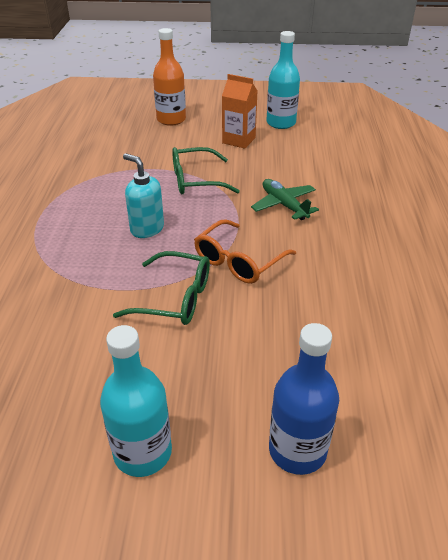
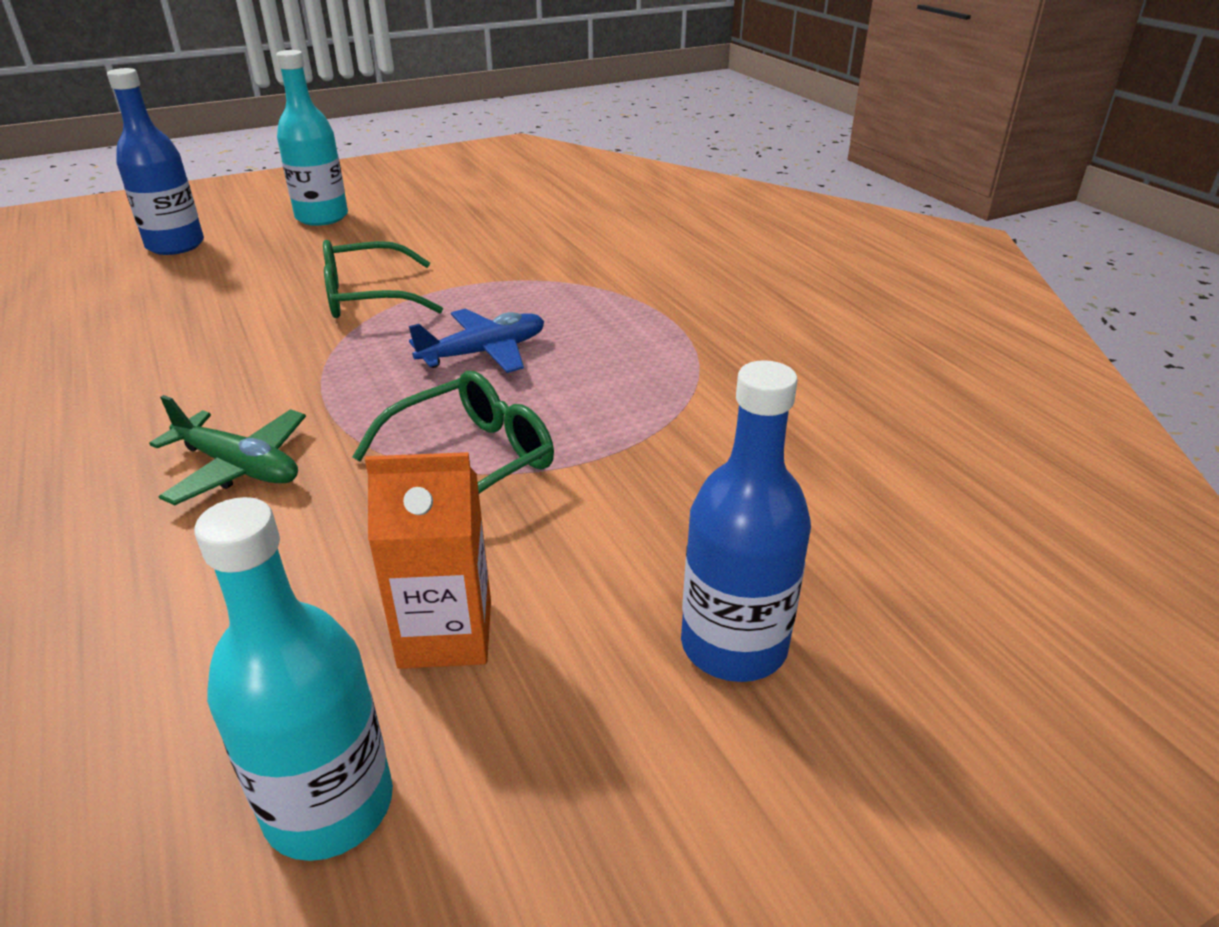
camera: 150 degrees right, 5 degrees down
(147, 229) = (484, 352): turquoise soap dispenser -> blue plane
(171, 120) = (733, 645): orange bottle -> blue bottle
(238, 261) = (297, 354): orange glasses -> none

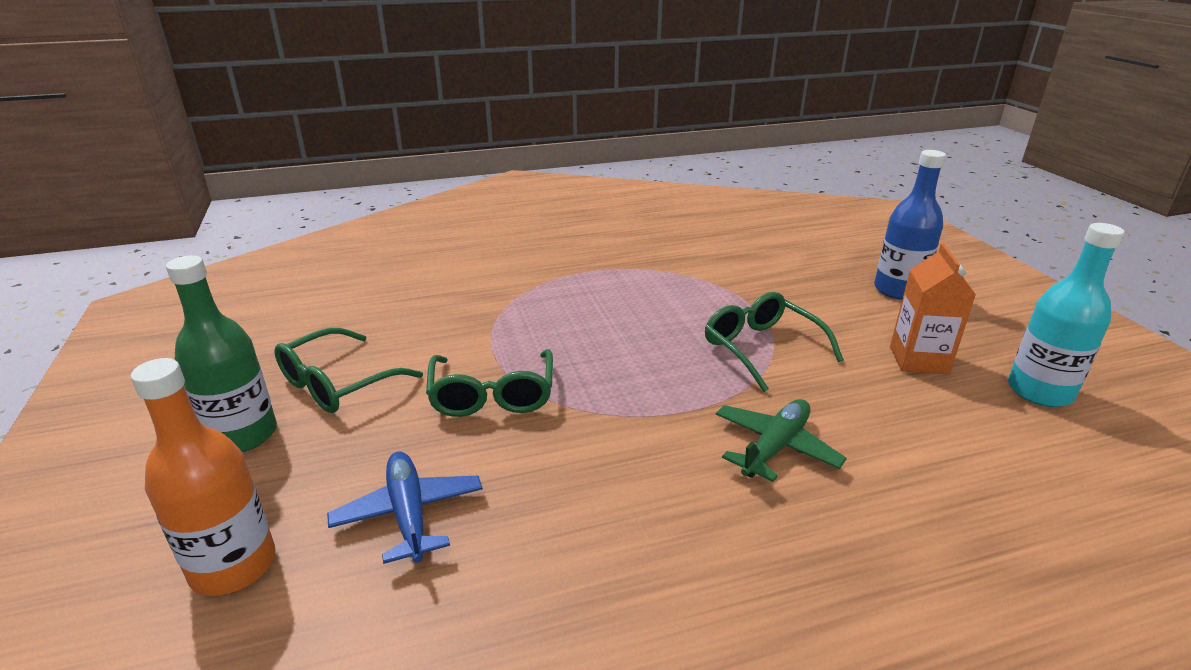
camera: 80 degrees left, 5 degrees down
(175, 245) = (233, 566): blue bottle -> orange bottle
(322, 217) = (243, 435): turquoise bottle -> green bottle
(392, 233) = (337, 384): none -> green glasses
(484, 352) = (618, 340): blue plane -> blue plane (409, 514)

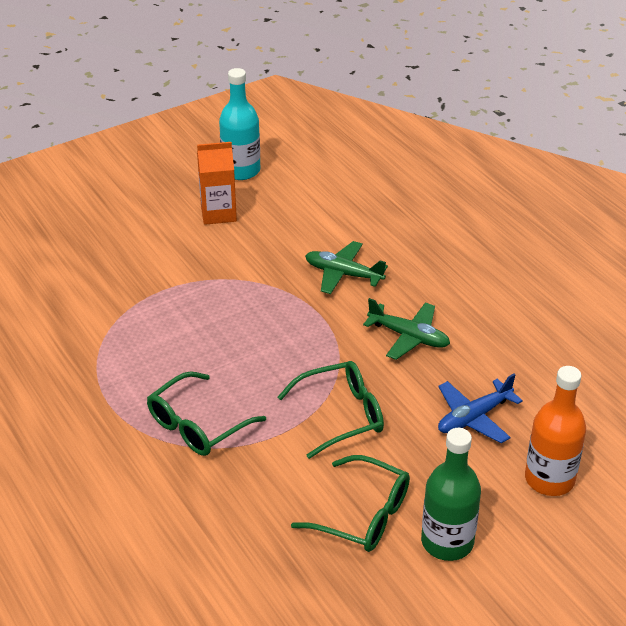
camera: 105 degrees left, 10 degrees up
(611, 486) = (409, 336): none -> green plane
(761, 348) = (226, 284): green glasses -> green glasses (197, 425)
(898, 290) = (109, 215): blue bottle -> none

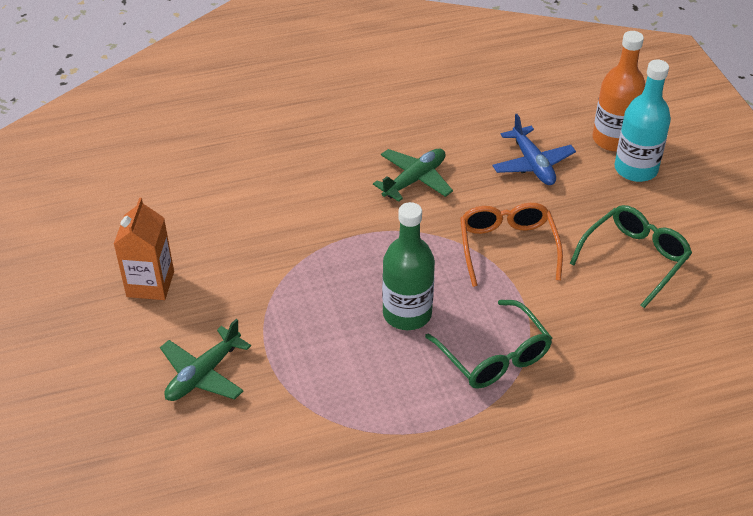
camera: 75 degrees left, 5 degrees up
(241, 170) = (79, 251): turquoise bottle -> turquoise bottle (636, 169)
(342, 415) = (507, 247): green glasses -> orange glasses
(343, 274) = (304, 205): green plane -> green plane (203, 374)
(447, 542) = (672, 214): green bottle -> green bottle (407, 314)

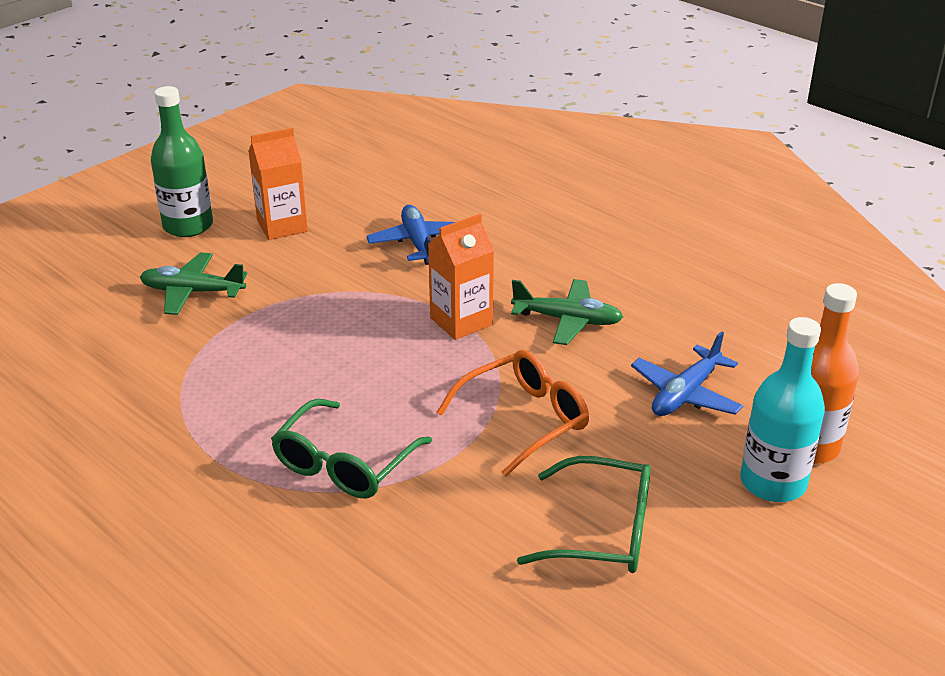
camera: 60 degrees right, 10 degrees down
(250, 214) = (418, 243): none -> blue plane
(374, 232) = (461, 321): none -> orange carton
(407, 314) = (361, 382): green bottle -> green bottle (188, 226)

